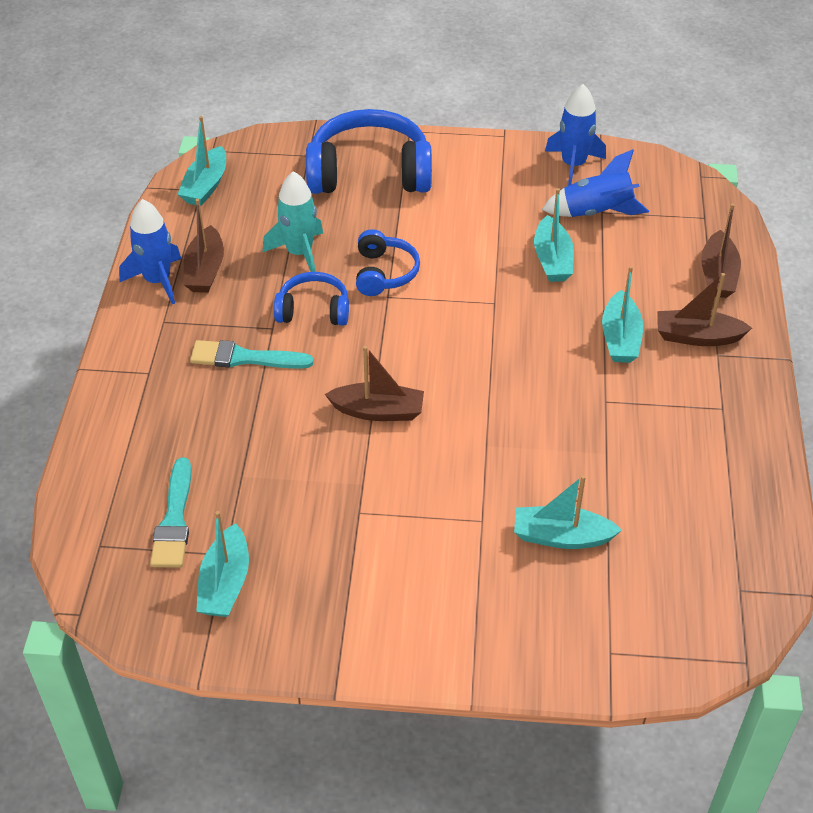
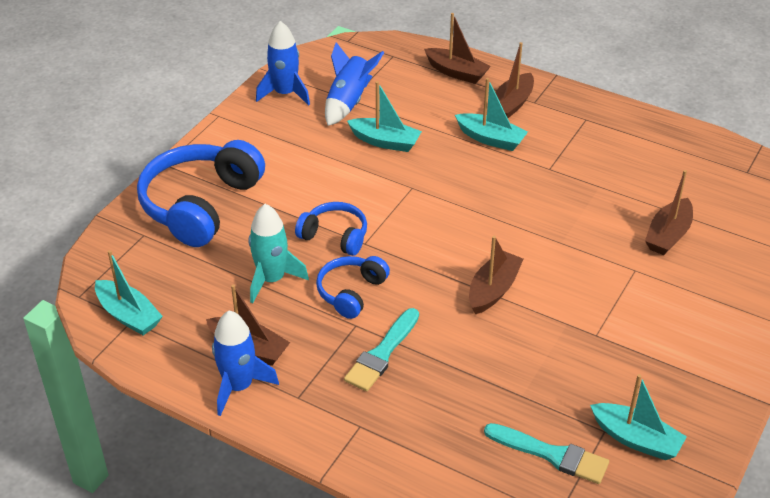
camera: 65 degrees left, 5 degrees down
(561, 537) = (668, 235): turquoise boat -> brown boat

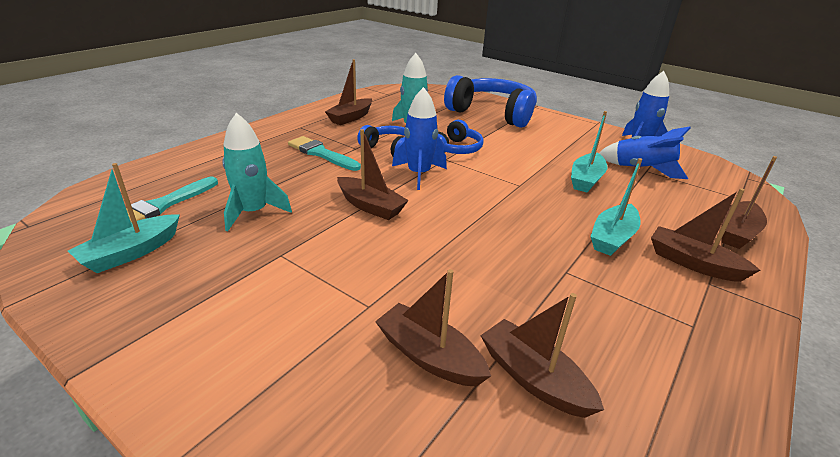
camera: 95 degrees right, 10 degrees down
(128, 315) = (393, 94): turquoise boat -> none
(238, 386) = (320, 113): blue rocket -> blue rocket (419, 174)
(537, 375) = (253, 212): none -> turquoise rocket
(664, 191) = (533, 378): none -> brown boat

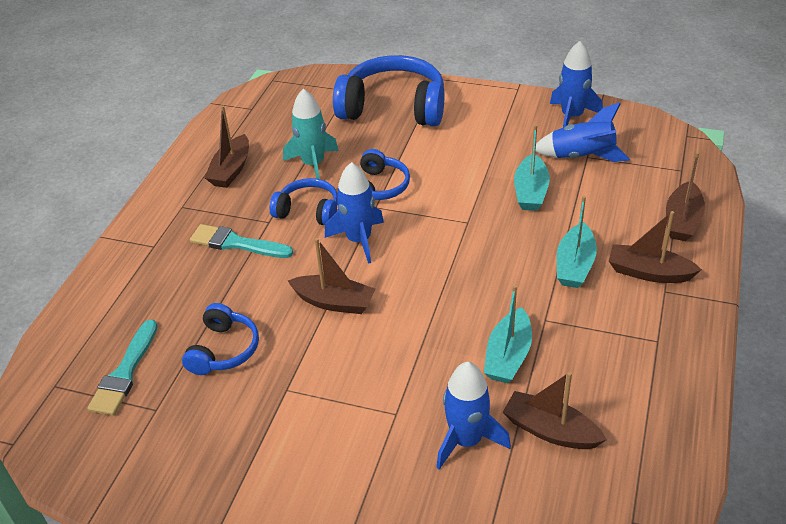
camera: 15 degrees left, 10 degrees up
(131, 252) = (146, 436): turquoise boat -> turquoise boat (508, 356)
(253, 212) = (224, 350): turquoise rocket -> blue headphones
(429, 356) = (466, 440): brown boat -> blue rocket

